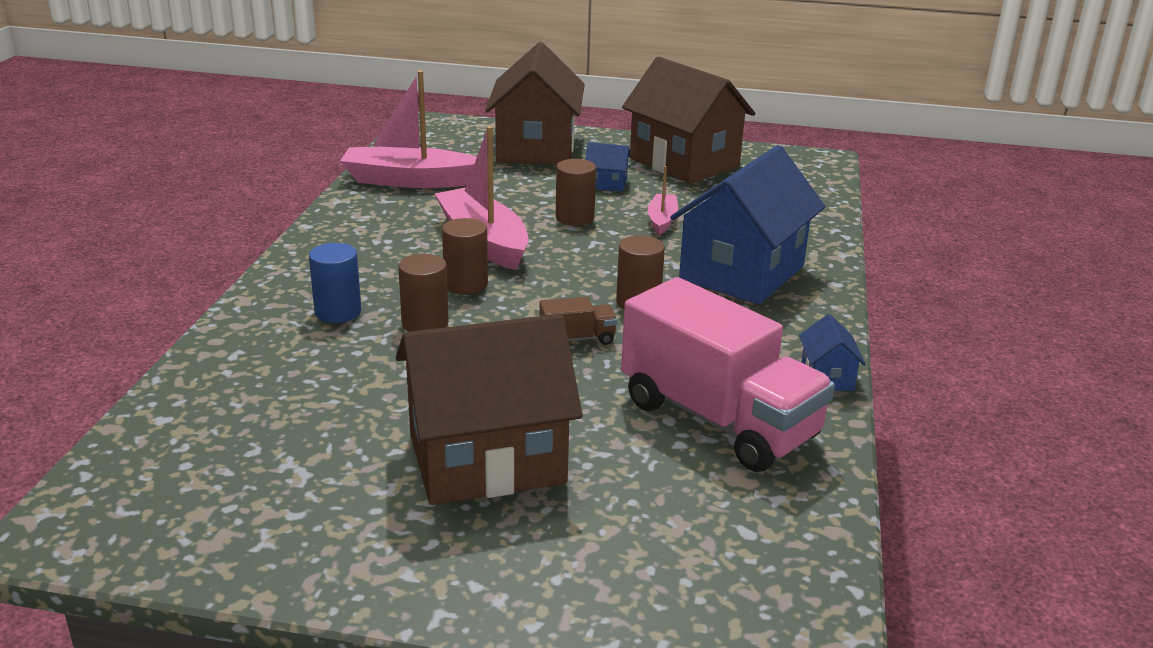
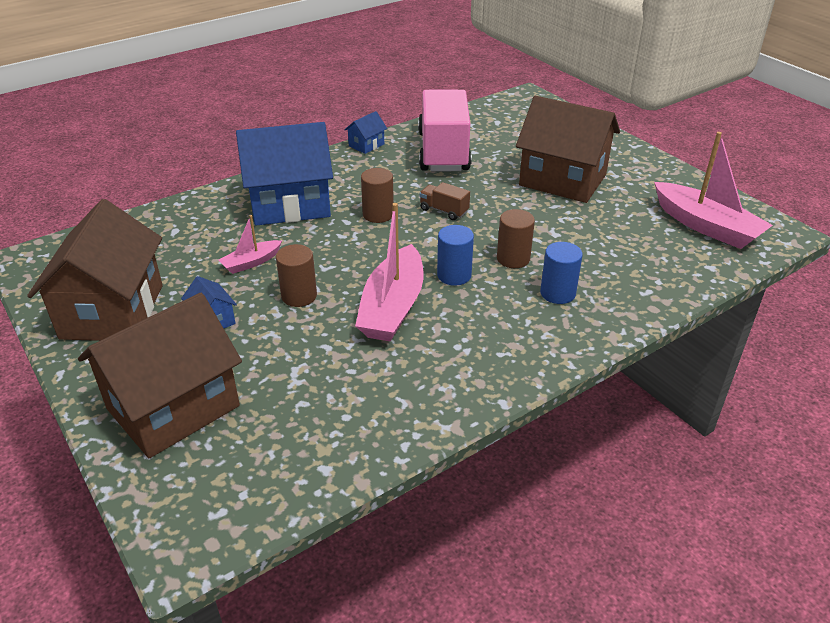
camera: 135 degrees left, 10 degrees up
(410, 181) = (349, 421): pink boat -> pink boat (706, 226)
(466, 284) = (454, 275): brown cylinder -> blue cylinder

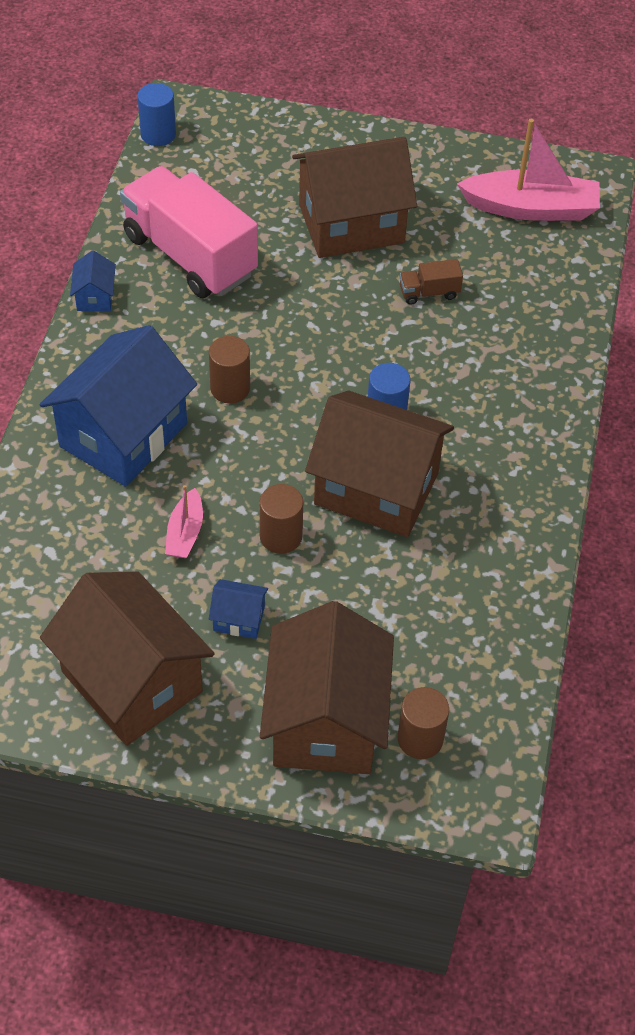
camera: 45 degrees left, 15 degrees up
(393, 307) = (376, 488): pink boat -> brown house
(444, 211) = (286, 340): brown truck -> brown truck (429, 293)
(513, 259) = (414, 360): brown cylinder -> brown cylinder (420, 739)
(557, 293) = (490, 375): blue cylinder -> blue cylinder (158, 134)

